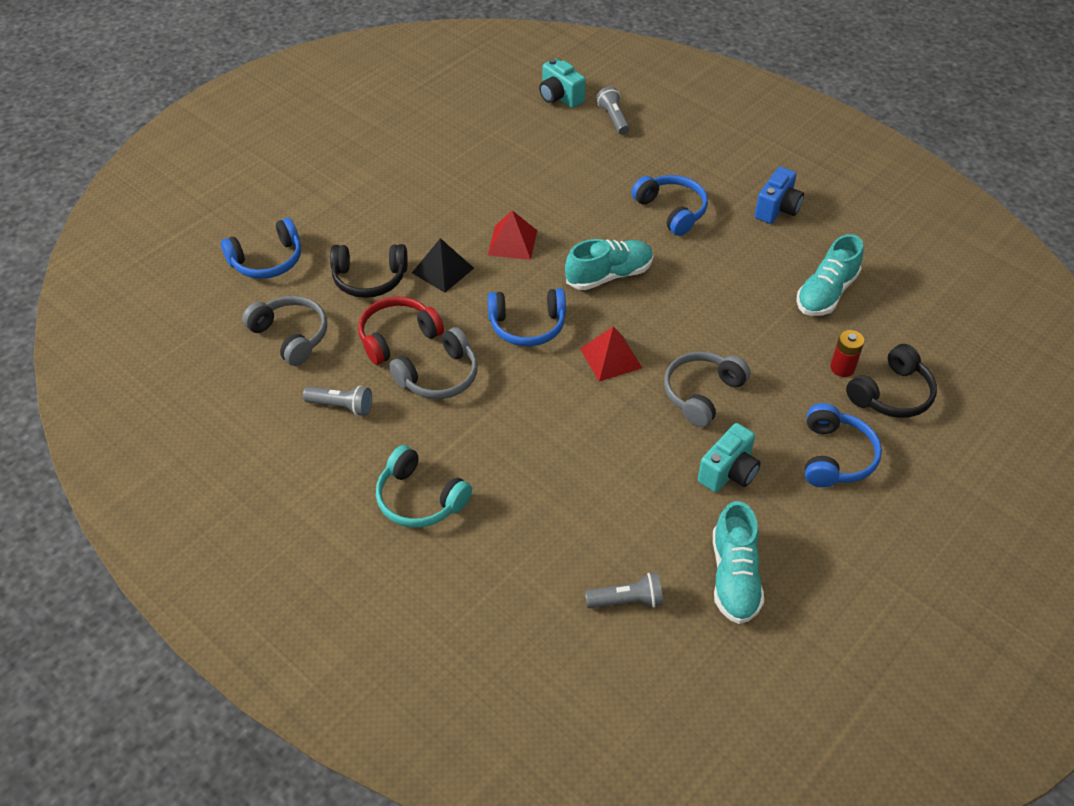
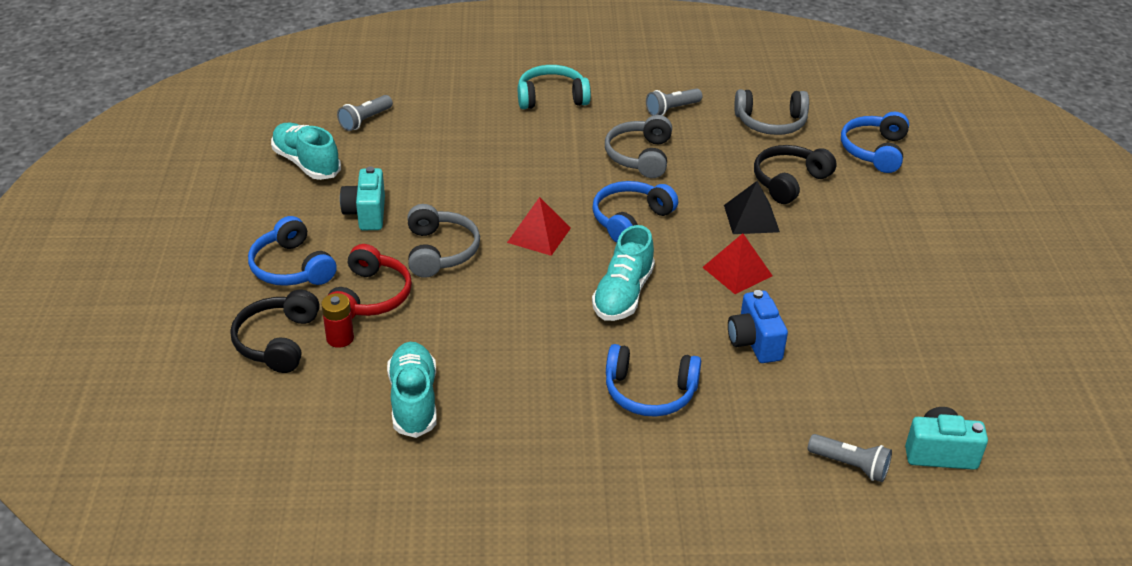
camera: 135 degrees right, 10 degrees down
(397, 337) = (705, 161): red headphones -> red headphones (370, 296)
(777, 209) = (551, 467): blue camera -> blue camera (754, 342)

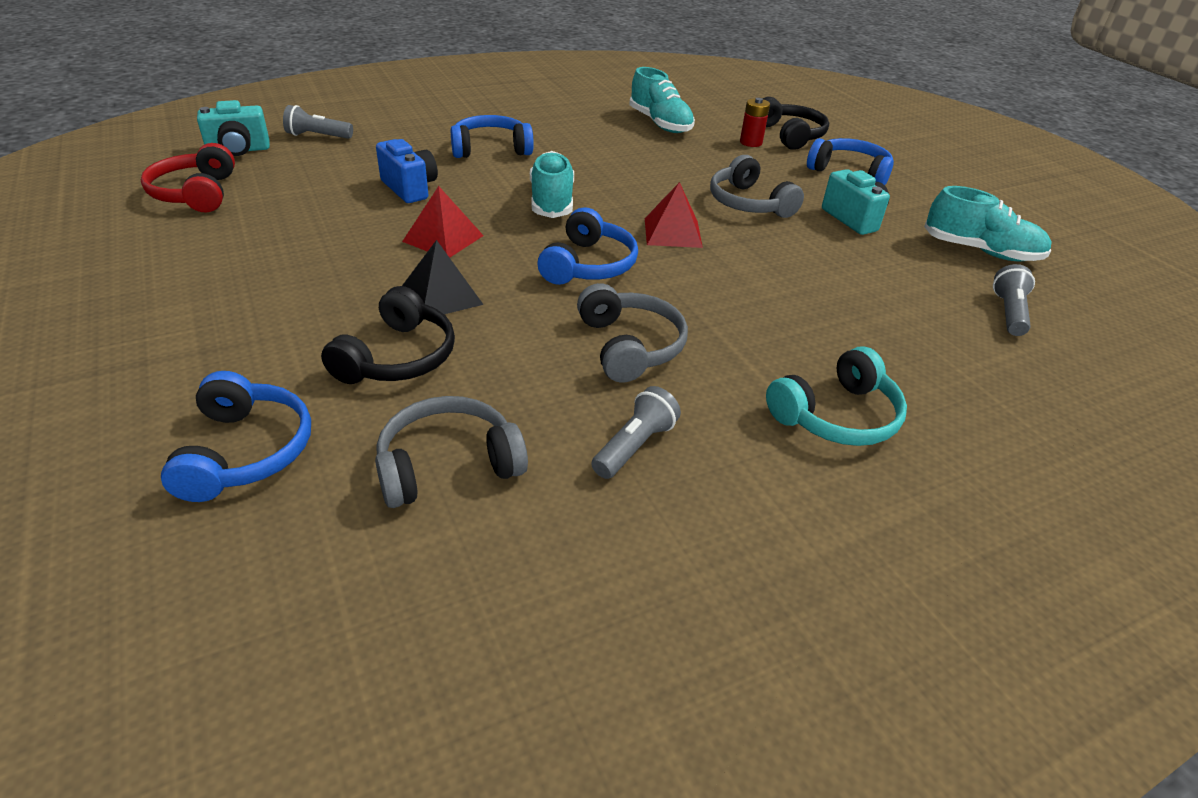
camera: 155 degrees right, 0 degrees up
(370, 296) = (763, 166): red headphones -> red headphones (196, 193)

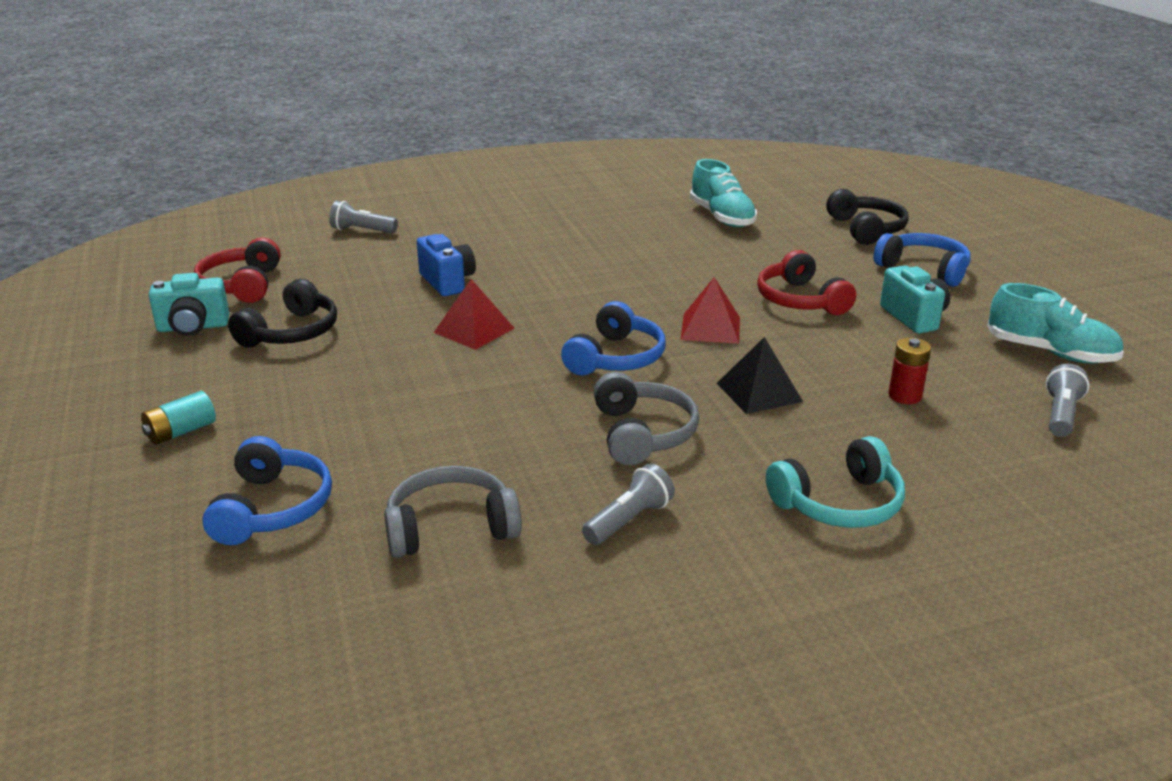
camera: 10 degrees right, 10 degrees down
(135, 362) = (181, 432): none -> turquoise battery
(239, 150) = (284, 244): turquoise camera -> turquoise camera (193, 327)
(397, 357) = (416, 435): black headphones -> black headphones (291, 332)
(441, 295) = (465, 382): black pyramid -> black pyramid (759, 392)
(491, 149) = (535, 244): blue headphones -> none
(552, 201) = (589, 296): turquoise shoe -> none
(749, 203) = (800, 300): grey headphones -> red headphones
(751, 142) = (819, 237): red battery -> red battery (904, 396)

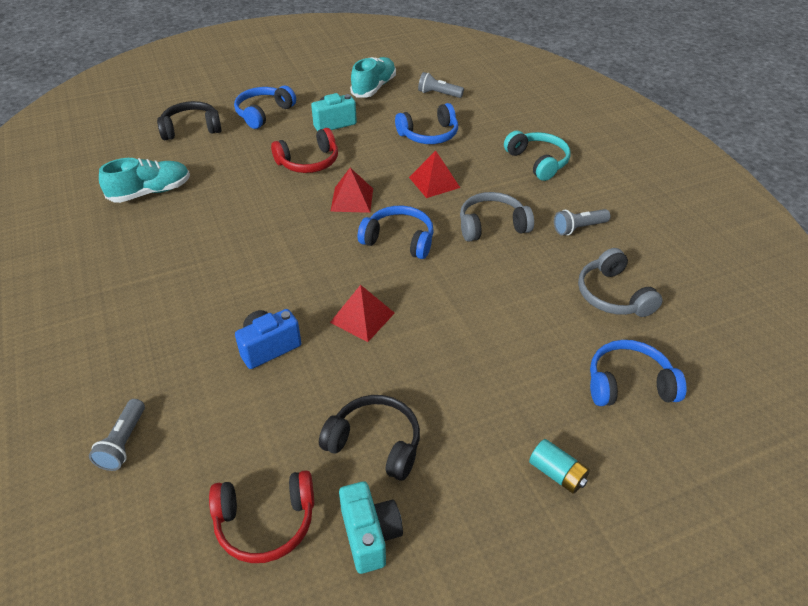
camera: 95 degrees left, 15 degrees up
(629, 520) = (578, 228): grey flashlight -> grey flashlight turned 60 degrees counterclockwise
(759, 392) = (434, 182): black pyramid -> red pyramid
(904, 396) = (429, 135): red battery -> blue headphones

